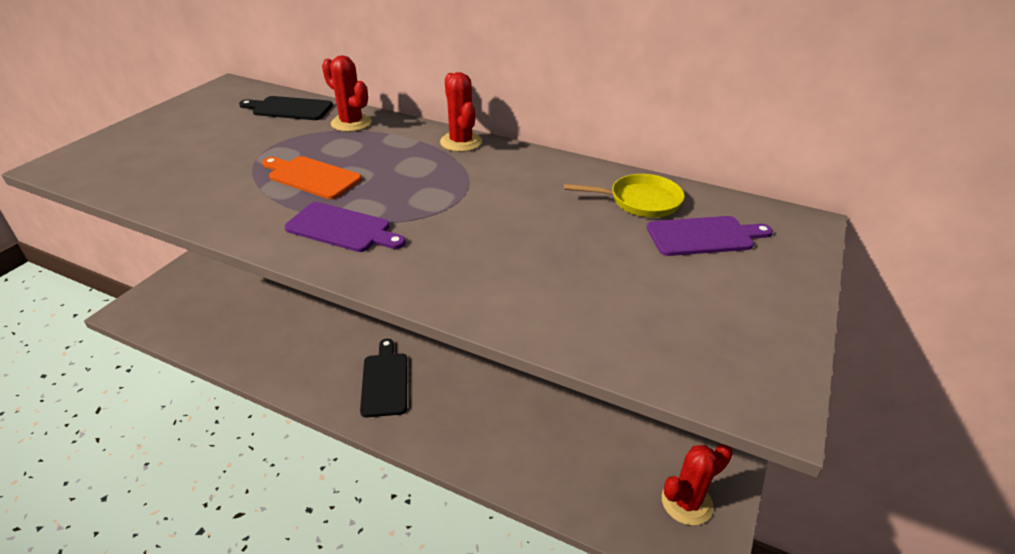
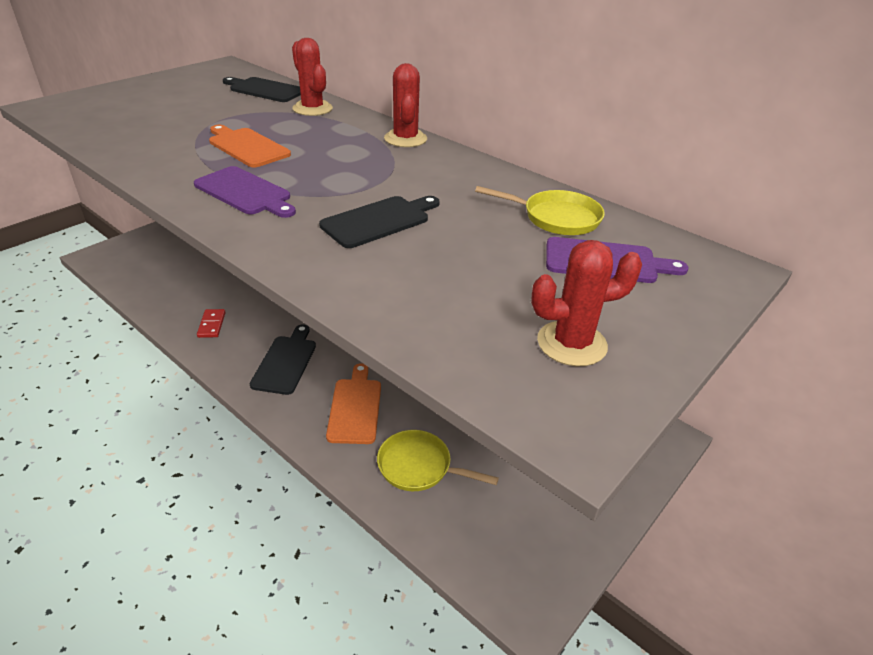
camera: 15 degrees right, 0 degrees up
(291, 359) = (212, 325): none -> red domino
(473, 411) = (355, 407): none -> orange cutting board
(489, 234) = (379, 221): none -> black cutting board
(556, 453) = (419, 467): none -> yellow pan
(686, 502) = (533, 549): red cactus -> red cactus (571, 343)

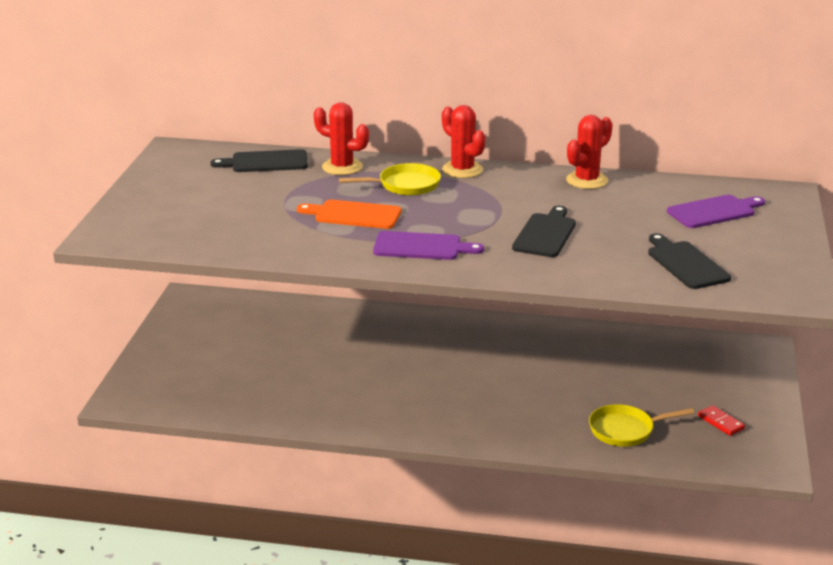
camera: 30 degrees left, 10 degrees down
(212, 325) = (331, 409): red domino -> red domino (721, 422)
(285, 362) = (436, 409): black cutting board -> black cutting board (686, 263)
(355, 407) = (533, 415): orange cutting board -> none
(556, 218) = (651, 194): yellow pan -> yellow pan (405, 185)
(571, 343) = (752, 261): red cactus -> red cactus (587, 180)

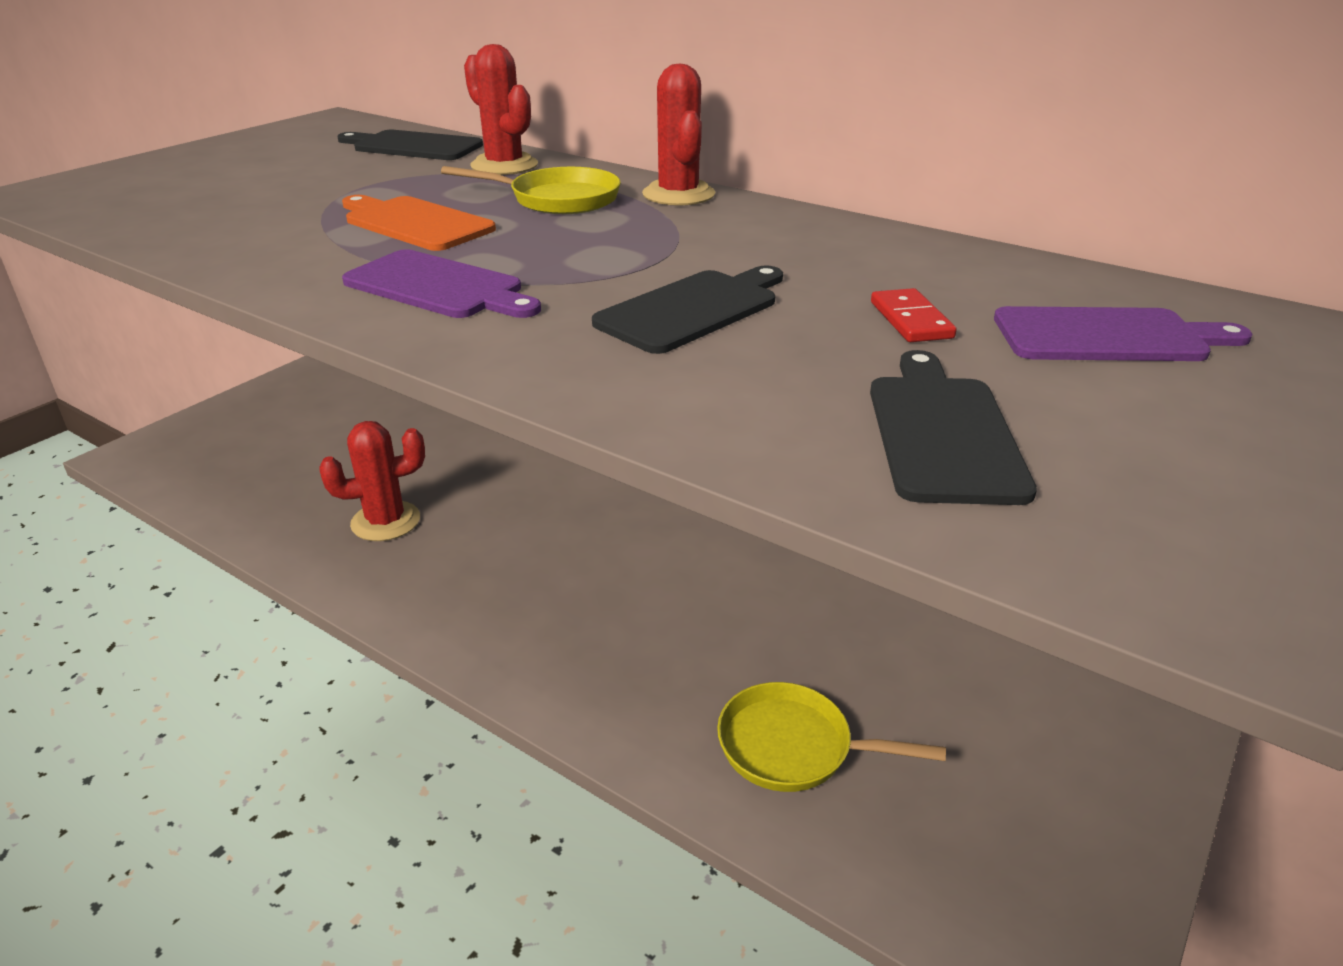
camera: 25 degrees right, 5 degrees up
(587, 180) = (879, 241): red cactus -> red cactus (385, 521)
(721, 422) = (1005, 797): red domino -> red domino (911, 320)

